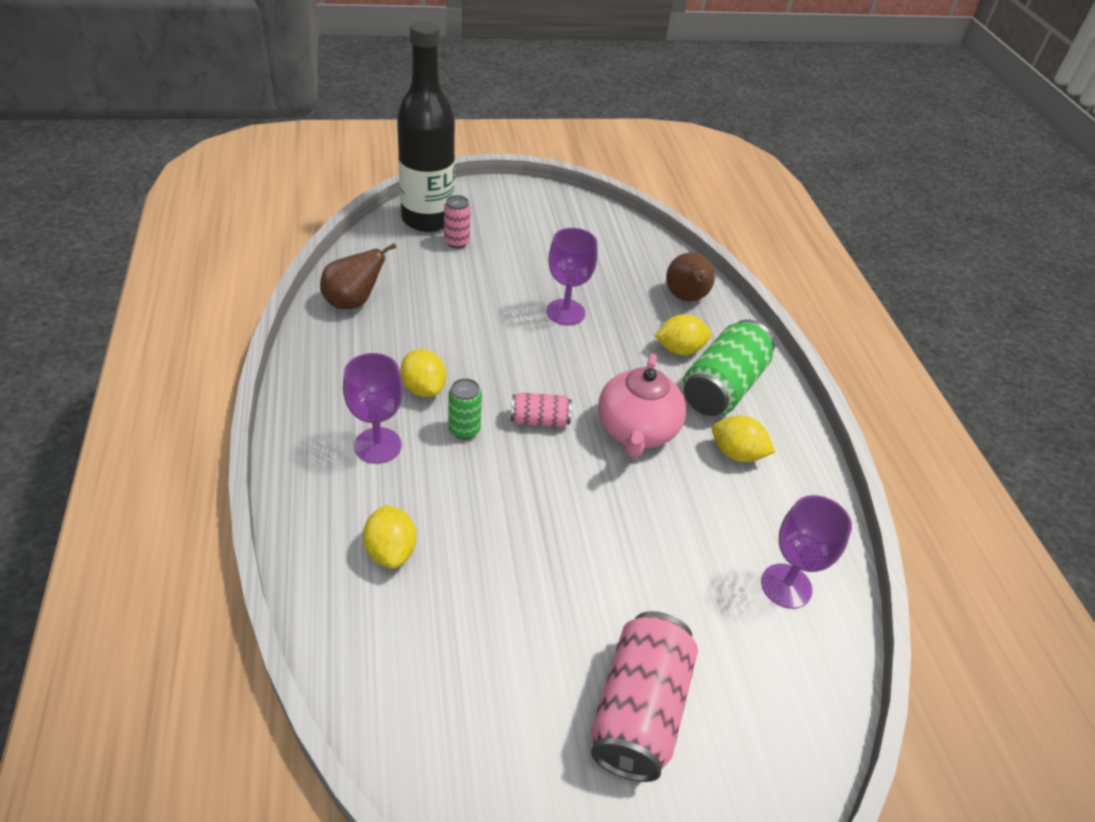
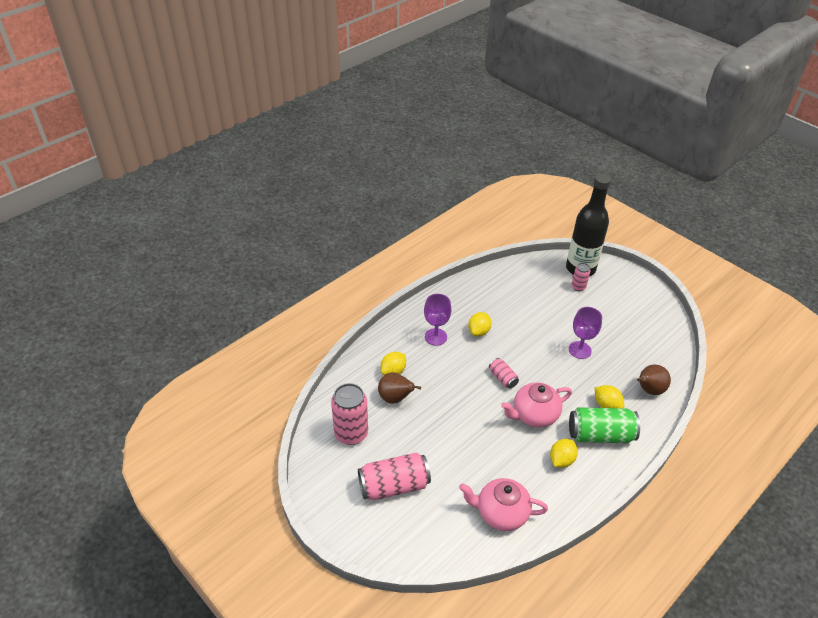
camera: 60 degrees right, 0 degrees up
(353, 302) = (500, 280): brown pear -> brown pear (395, 398)
(464, 430) = (471, 357): green can -> none
(470, 710) = (351, 433): none -> pink can
(737, 453) = (561, 460): yellow lemon -> yellow lemon turned 45 degrees clockwise
(786, 586) = (501, 513): purple goblet -> pink teapot

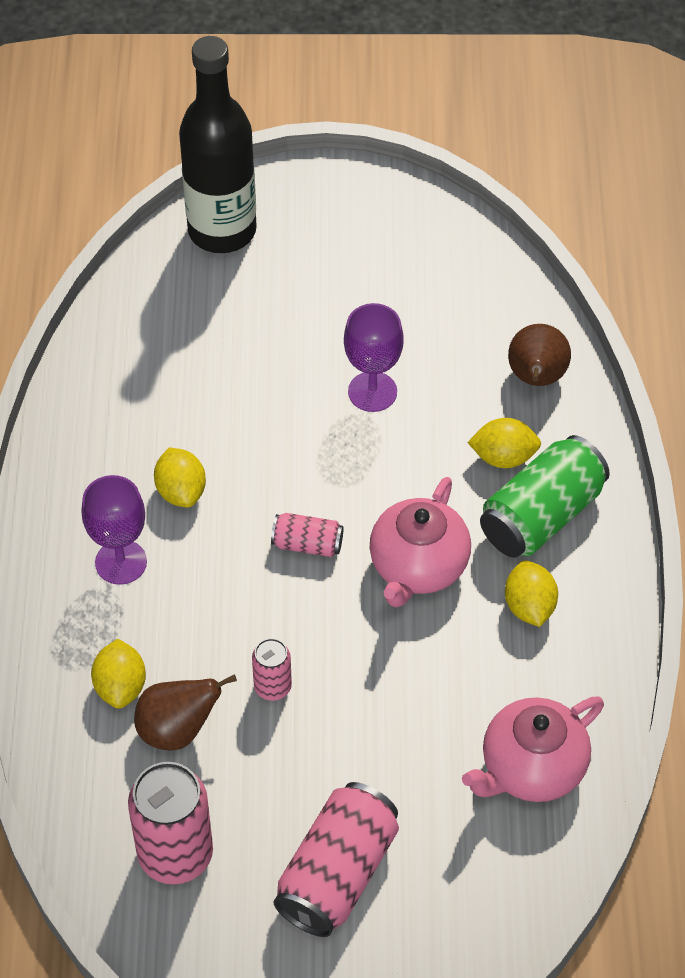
camera: 45 degrees left, 10 degrees up
(578, 287) = (254, 271): pink can -> pink can (272, 687)

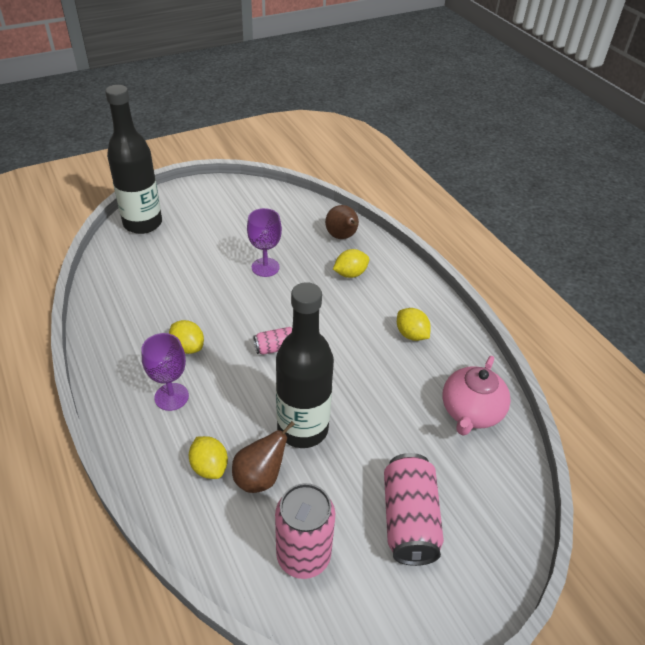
camera: 30 degrees left, 10 degrees down
(272, 687) = (302, 429): pink can -> black bottle
(418, 567) = (342, 337): pink teapot -> none
(541, 515) = (387, 292): green can -> none

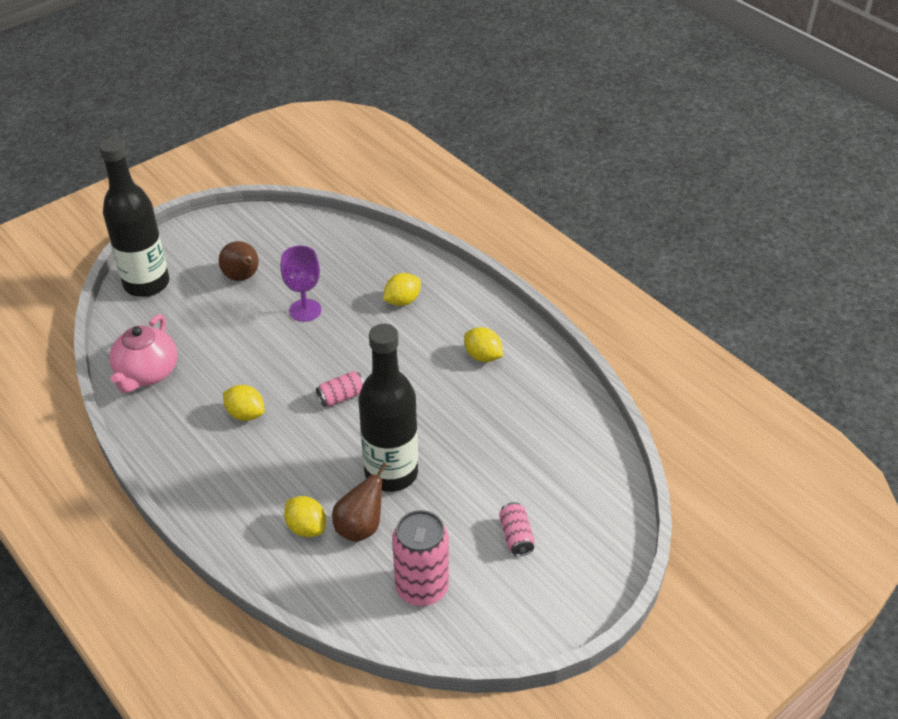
camera: 10 degrees left, 0 degrees up
(171, 397) = (245, 468): purple goblet -> none
(342, 237) = (383, 259): brown pear -> brown pear (243, 277)
(409, 519) = (516, 536): pink can -> pink can, size x0.52
(470, 412) = (558, 424): pink teapot -> pink teapot (147, 373)

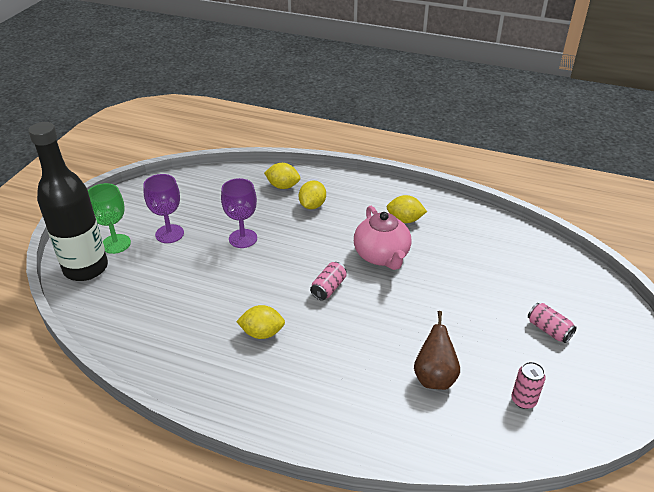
camera: 30 degrees left, 5 degrees down
(147, 373) = (145, 337): pink teapot -> pink teapot (382, 256)
(189, 269) = (116, 244): none -> green goblet
(243, 277) = (169, 234): brown pear -> purple goblet
(306, 527) = (393, 398): yellow lemon -> yellow lemon (283, 186)
(391, 473) = (418, 326): black bottle -> none
(422, 588) = (523, 400): pink can -> pink can, size x0.52

